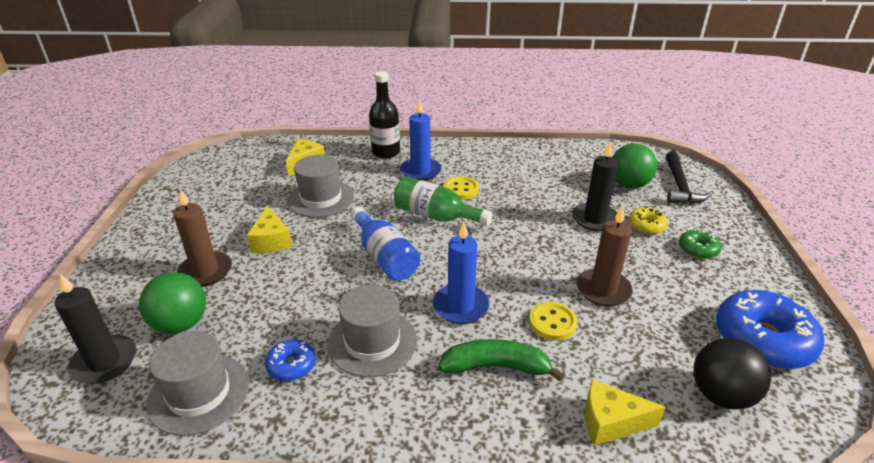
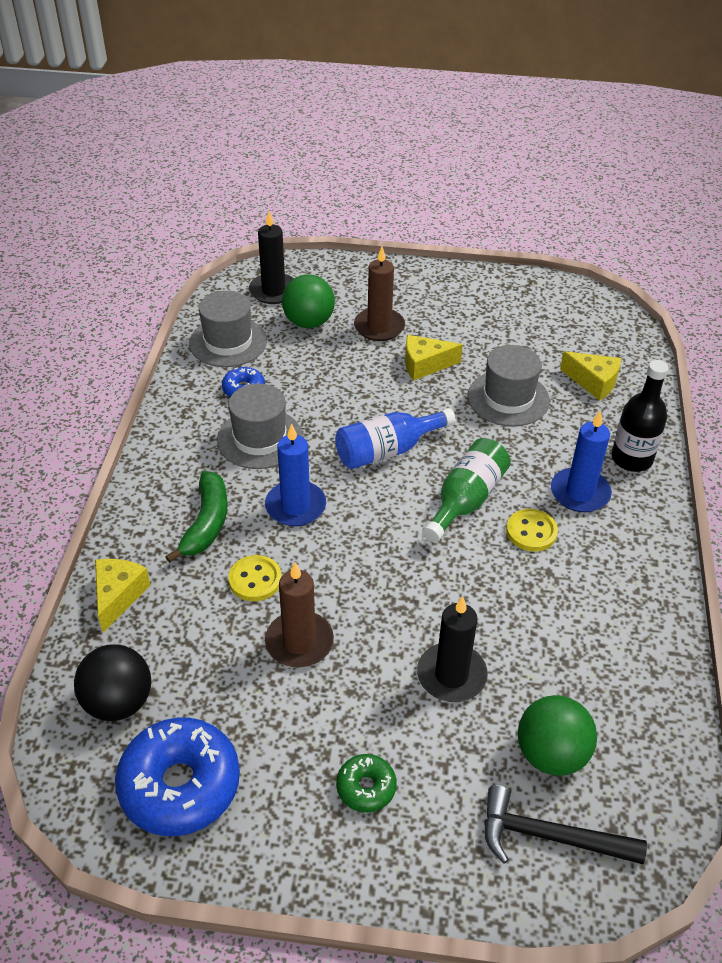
camera: 95 degrees right, 10 degrees up
(646, 226) = (431, 739): yellow donut -> none

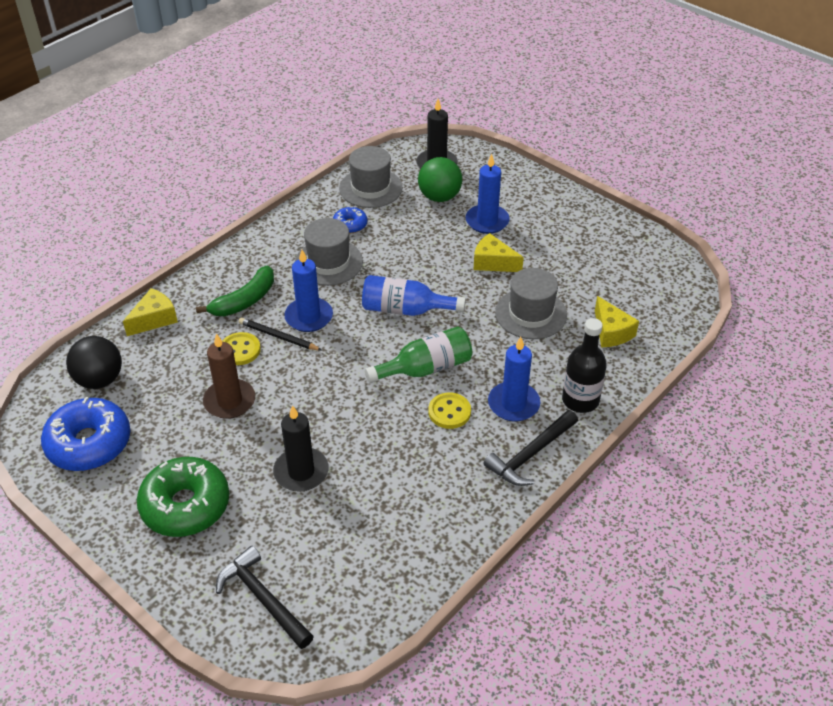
camera: 35 degrees right, 0 degrees up
(283, 543) = (278, 336): none -> black pencil
(366, 787) = (185, 505): green donut -> green donut, size x2.02
(379, 327) = (487, 221): brown candle -> blue candle
(551, 754) = (314, 554): green ball -> none
(642, 533) = (530, 455): none -> black hammer

